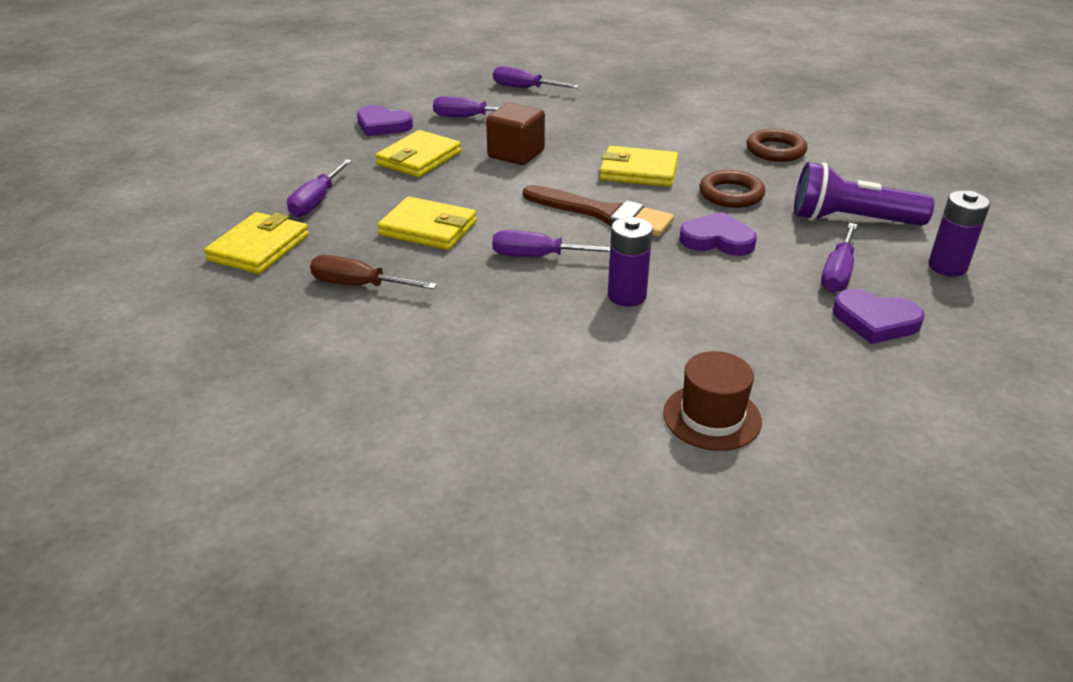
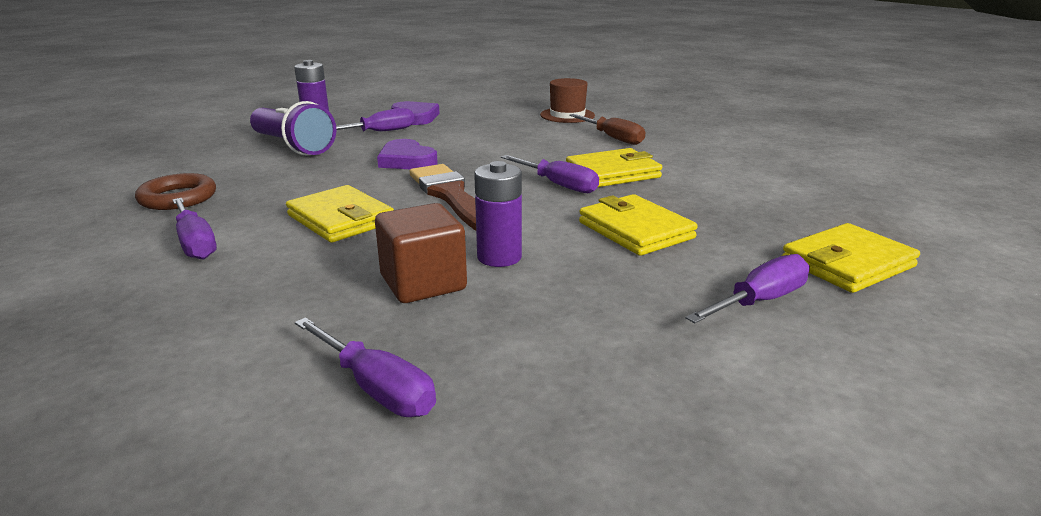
camera: 145 degrees left, 10 degrees down
(360, 285) = (737, 205): brown screwdriver -> brown screwdriver (612, 138)
(382, 125) = (556, 437): purple heart -> none
(419, 158) = (562, 323): yellow wallet -> yellow wallet (612, 173)
(525, 88) = (142, 436): purple screwdriver -> purple screwdriver (195, 243)
(627, 296) = (530, 153): purple battery -> purple battery (499, 257)
(731, 194) = (319, 180): brown ring -> none

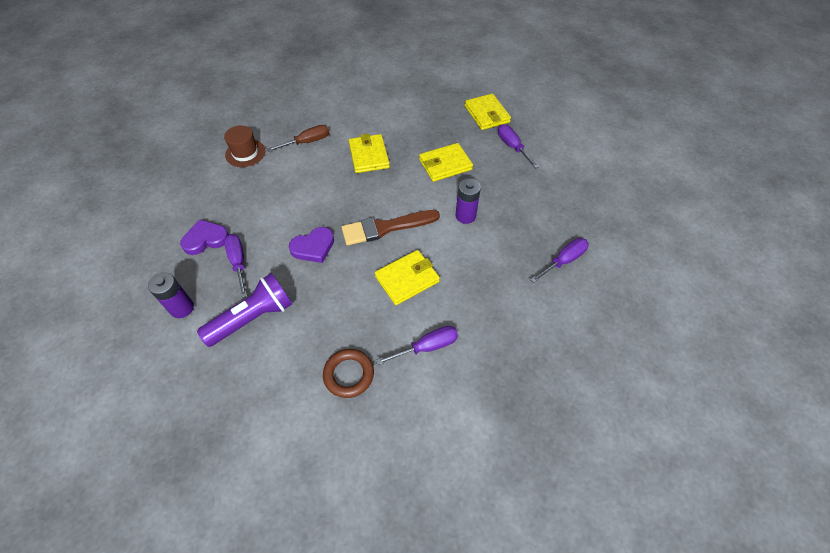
camera: 80 degrees left, 30 degrees up
(423, 283) = (487, 244): brown cube -> none
(558, 185) = (380, 181): purple screwdriver -> none

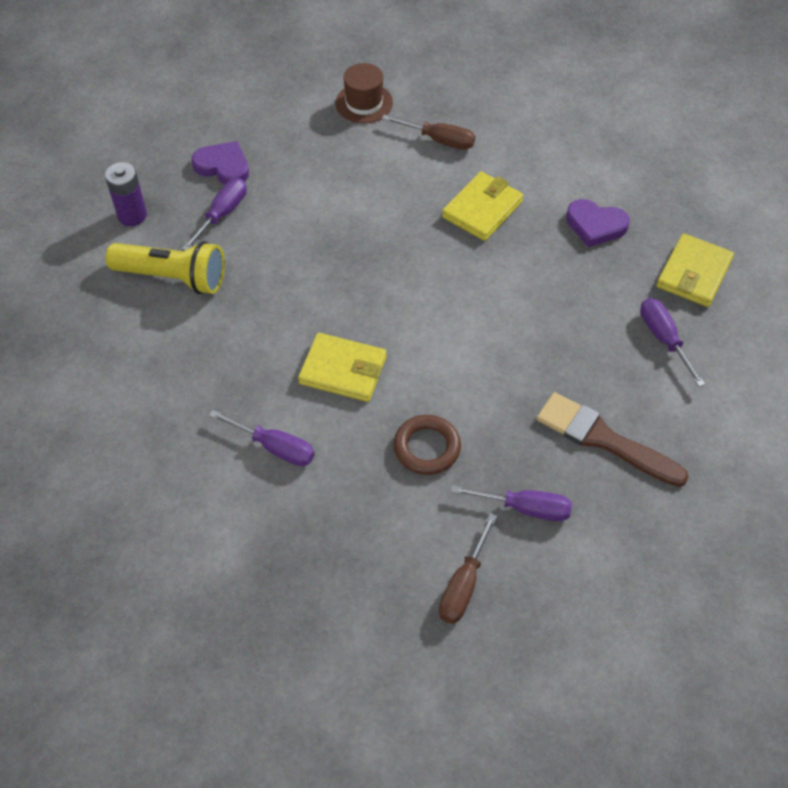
camera: 50 degrees right, 0 degrees up
(253, 318) = (172, 277): purple flashlight -> yellow flashlight
(313, 247) = (302, 259): purple heart -> purple heart (595, 225)
(349, 374) = (182, 402): brown ring -> brown ring (427, 448)
(385, 228) = (392, 301): brown brush -> brown brush (603, 439)
(445, 164) = (552, 290): yellow wallet -> none
(465, 216) = (491, 364): purple battery -> none
(512, 147) = (664, 339): purple screwdriver -> purple screwdriver turned 45 degrees counterclockwise
(590, 318) = (464, 584): none -> brown screwdriver

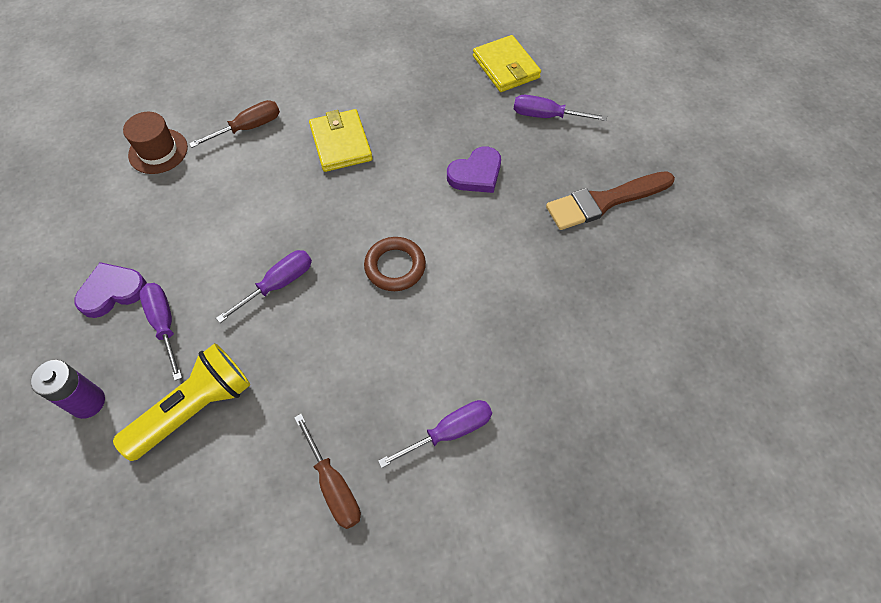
camera: 55 degrees left, 5 degrees up
(343, 370) = (412, 331): yellow wallet -> none
(427, 448) = (532, 317): brown ring -> brown ring (395, 266)
(464, 584) = (673, 369): brown screwdriver -> brown screwdriver (333, 485)
(524, 508) = (631, 286): purple screwdriver -> purple screwdriver (278, 285)
(595, 225) = (418, 90): purple heart -> purple heart (476, 174)

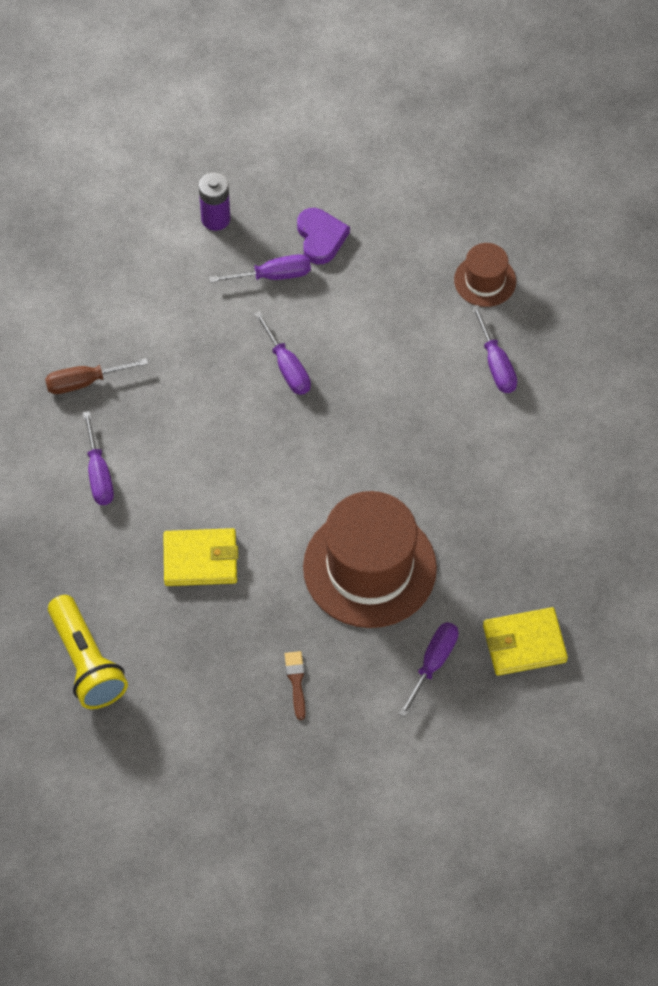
camera: 105 degrees right, 0 degrees up
(195, 409) = (184, 292): yellow flashlight -> yellow flashlight (86, 662)
(248, 128) = (496, 364): brown screwdriver -> purple screwdriver
(341, 143) = (449, 448): yellow wallet -> yellow wallet (200, 560)
(395, 266) = (276, 467): brown ring -> none
(476, 174) = (369, 568): purple heart -> brown hat
(604, 201) = (296, 681): brown brush -> brown brush, size x0.48

